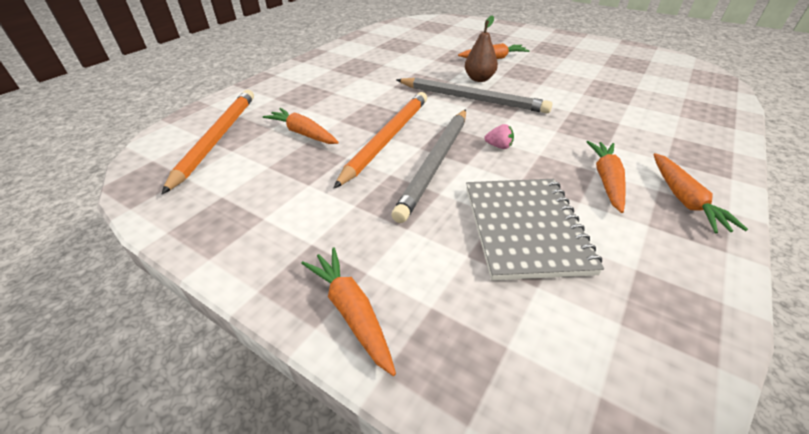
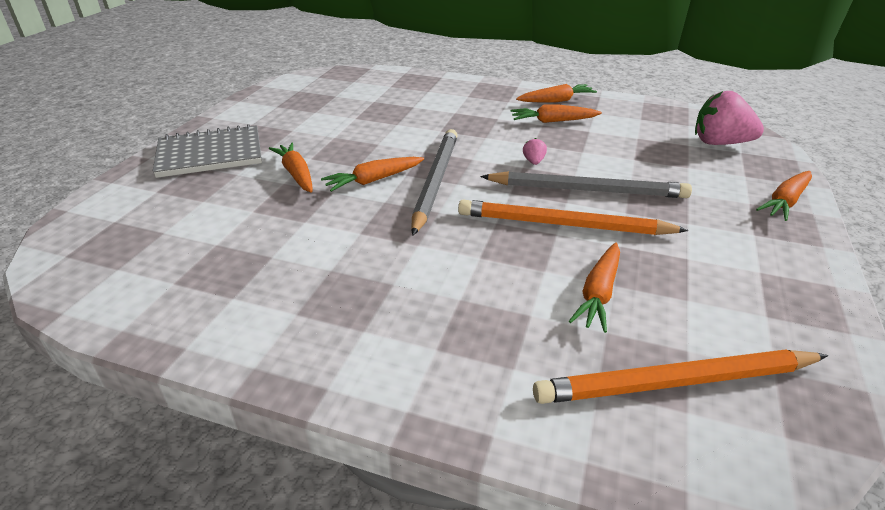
camera: 105 degrees left, 5 degrees down
(479, 79) = (373, 180): brown pear -> orange carrot
(525, 228) = (639, 148): grey notebook -> grey notebook (210, 154)
(542, 332) = (720, 143): none -> pink strawberry

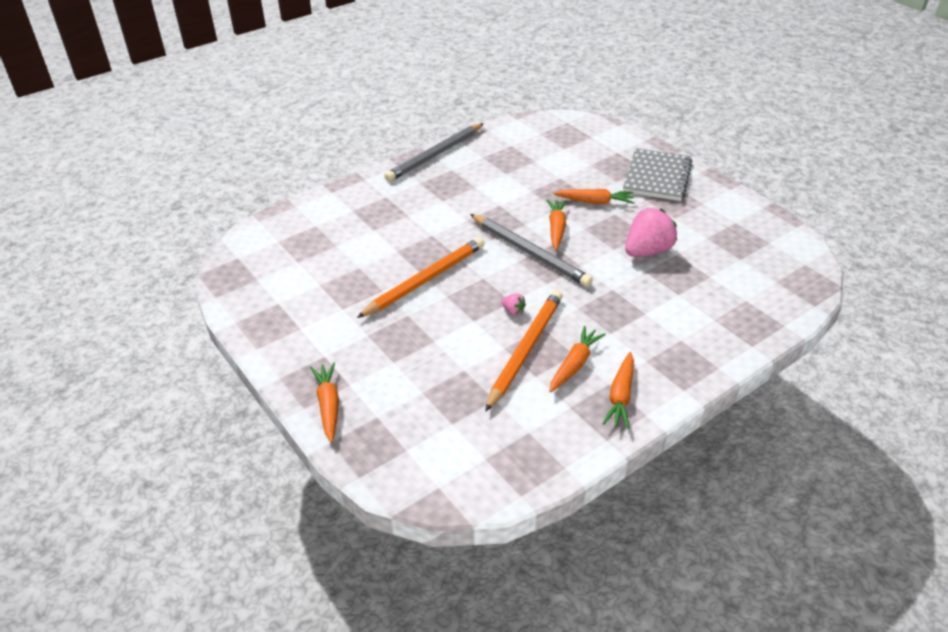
camera: 125 degrees right, 5 degrees up
(587, 190) = (449, 313): grey pencil -> grey pencil (435, 155)
(598, 293) = (359, 258): orange carrot -> none
(676, 382) = (290, 247): orange pencil -> orange pencil (525, 350)
(720, 143) = (433, 449): pink strawberry -> pink strawberry (647, 251)

